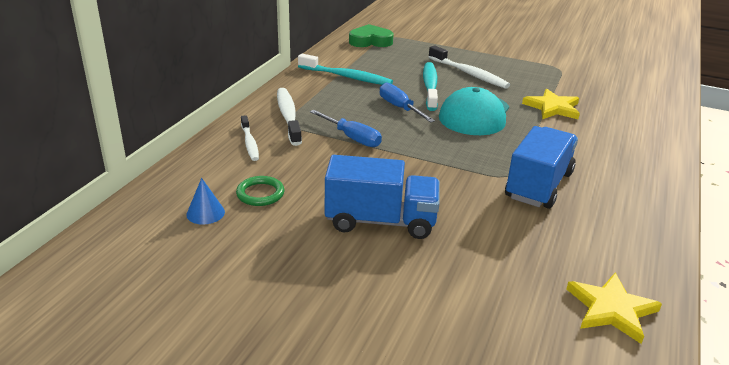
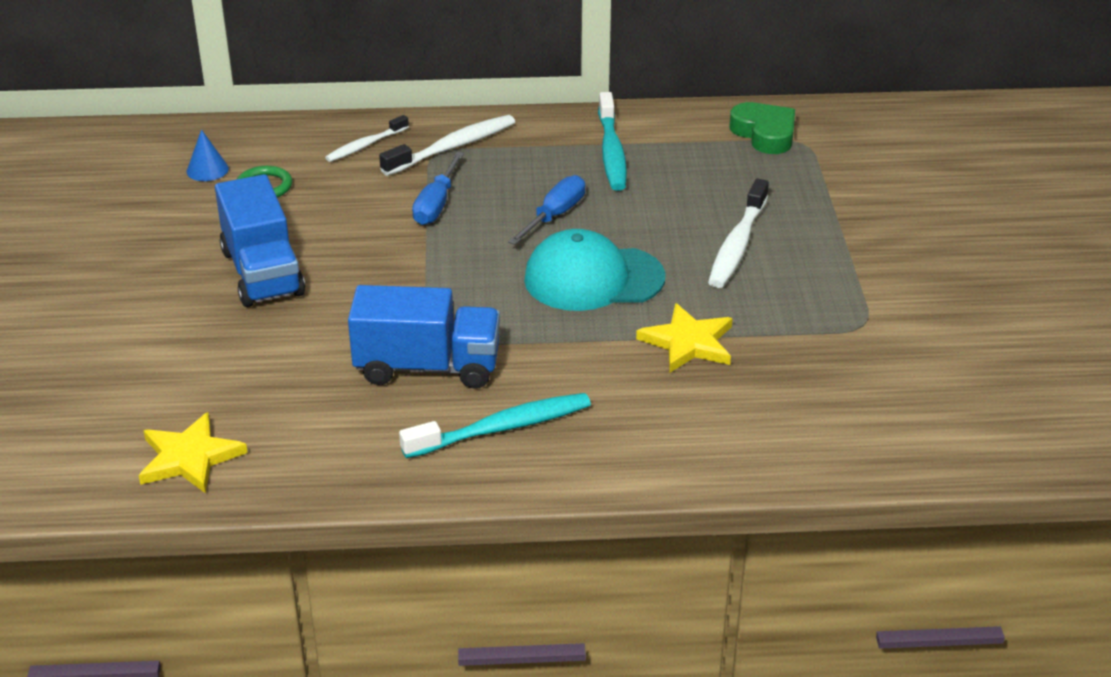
camera: 65 degrees right, 5 degrees up
(430, 86) = (650, 222): turquoise toothbrush -> turquoise toothbrush (502, 428)

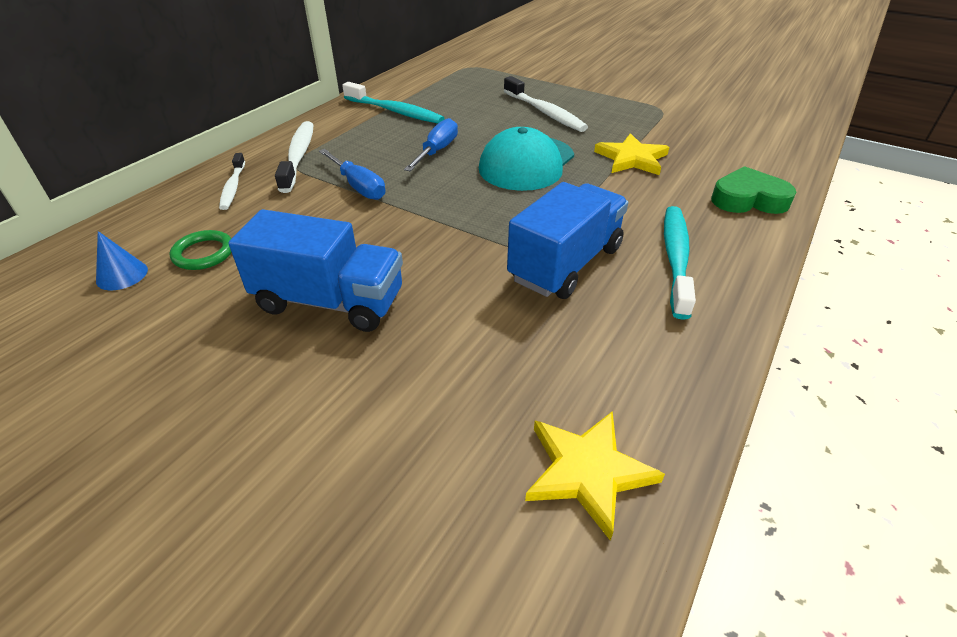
camera: 55 degrees left, 5 degrees up
(555, 215) = (437, 151): blue screwdriver -> blue screwdriver turned 45 degrees clockwise
(764, 134) = (446, 71): green heart -> green heart (748, 199)

